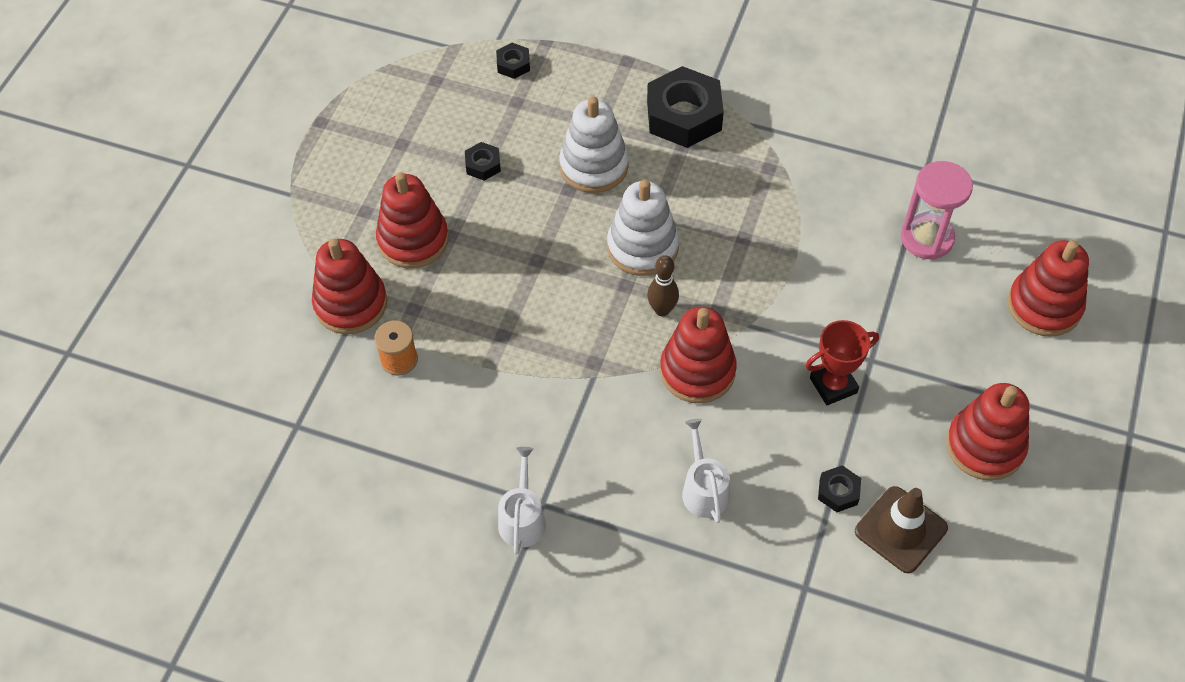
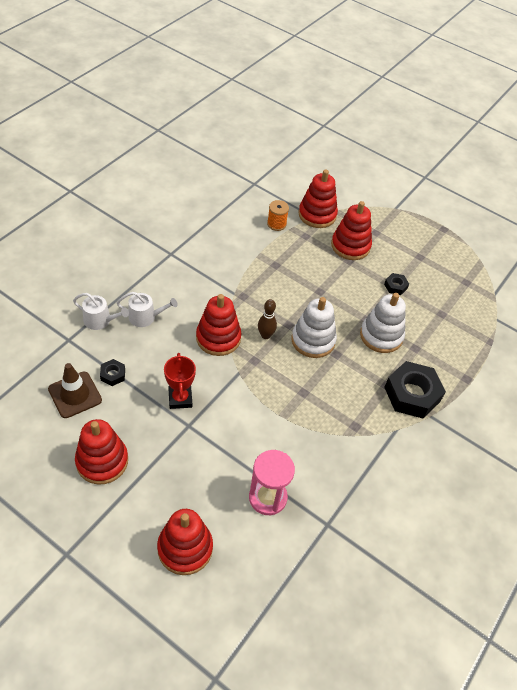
camera: 100 degrees right, 5 degrees down
(513, 64) = (473, 320): black nut -> none
(522, 518) = (166, 245): white watering can -> white watering can (100, 320)

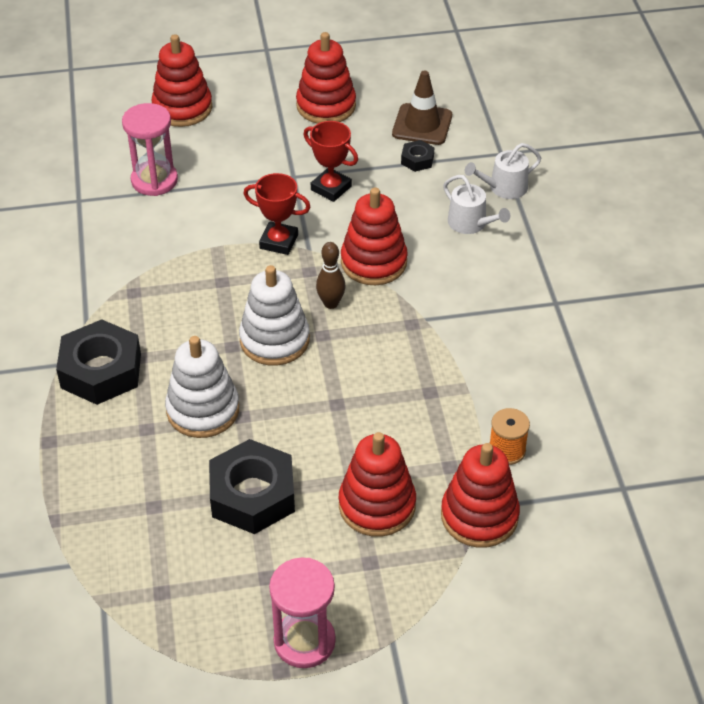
camera: 140 degrees right, 5 degrees down
(145, 317) = (471, 223): white watering can -> white watering can turned 90 degrees counterclockwise
(248, 390) = (279, 242): none -> red trophy
(395, 286) = (252, 495): black nut -> black nut, size x2.16
(426, 230) = (304, 641): none -> pink hourglass

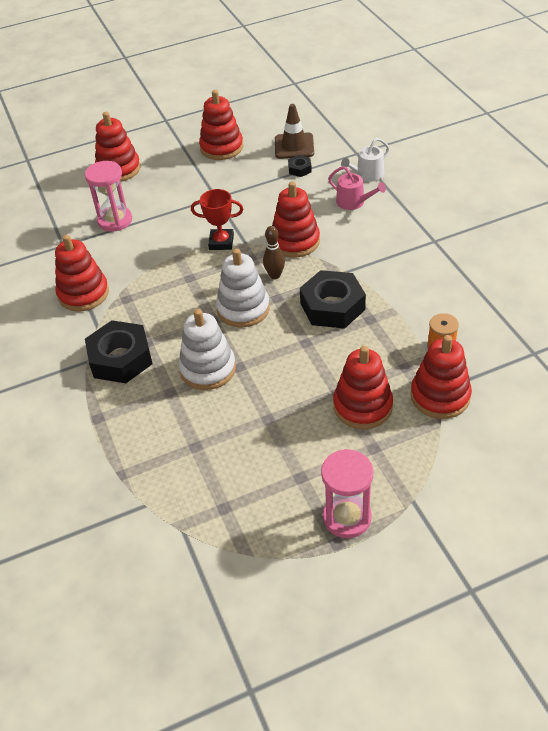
camera: 10 degrees left, 0 degrees up
(83, 273) = (83, 294): none -> red stacking toy
(252, 495) = (267, 420): black nut -> black nut (332, 306)
(331, 188) = (245, 199): red trophy -> none
(471, 223) = (353, 202): white watering can -> pink watering can

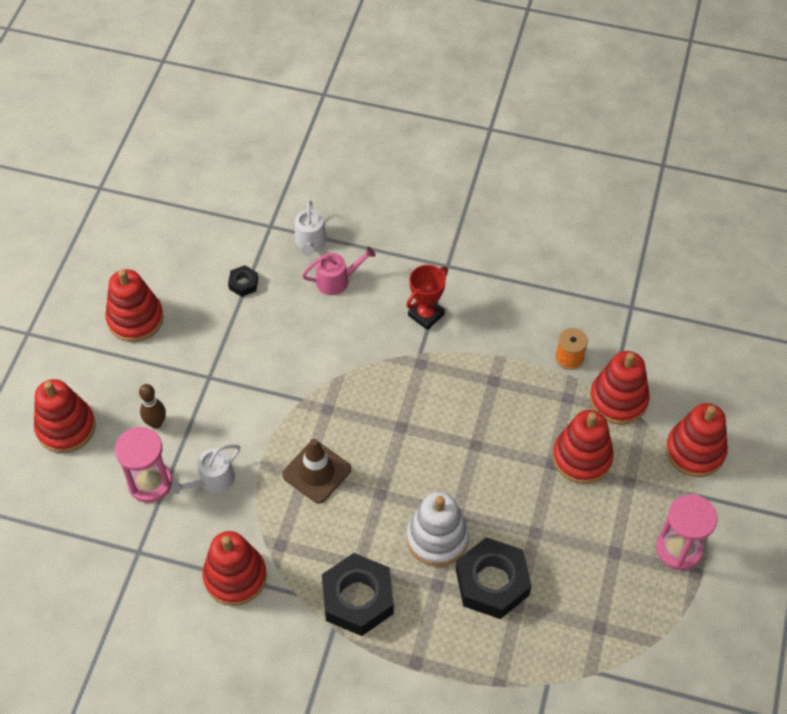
camera: 55 degrees left, 10 degrees up
(143, 243) = (212, 480): none -> white watering can
(221, 242) = (281, 417): red trophy -> red trophy (426, 315)
(243, 309) = (389, 461): white stacking toy -> none
(275, 275) = (371, 408): brown bowling pin -> brown bowling pin (156, 423)
(294, 146) = (203, 262): brown traffic cone -> brown traffic cone (316, 472)
(295, 241) = (342, 361): red stacking toy -> red stacking toy (695, 451)
(332, 306) = (452, 395): black nut -> black nut (492, 582)

